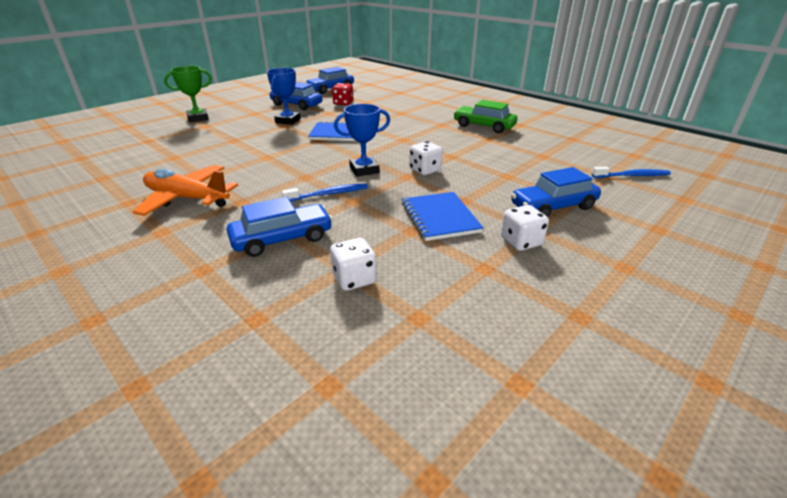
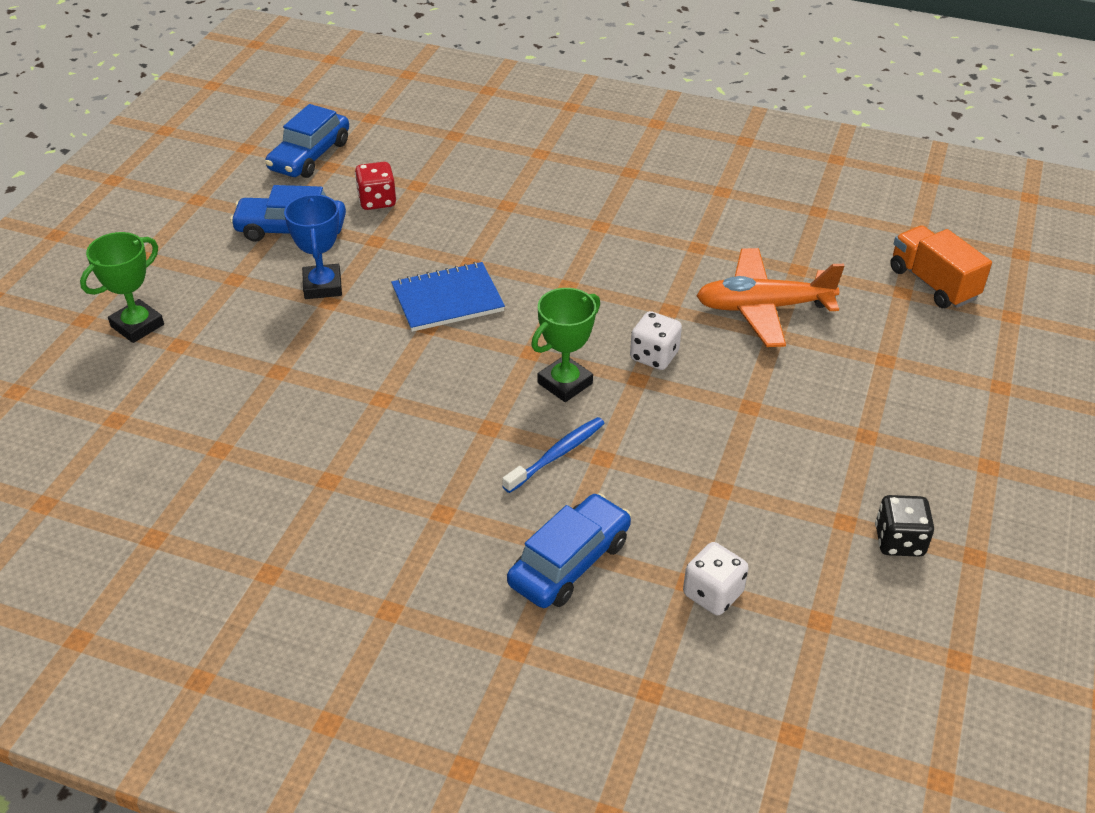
camera: 25 degrees left, 10 degrees up
(187, 198) = (354, 534): orange plane -> orange plane (763, 307)
(364, 170) = (565, 383): blue trophy -> green trophy
(440, 217) = (740, 452): blue notebook -> none
(484, 126) = (669, 211): green car -> none
(519, 289) = (899, 541): none -> black dice
(521, 242) = (861, 463): white dice -> none
(553, 207) = (865, 383): blue car -> none
(632, 176) = (932, 283): blue toothbrush -> orange truck

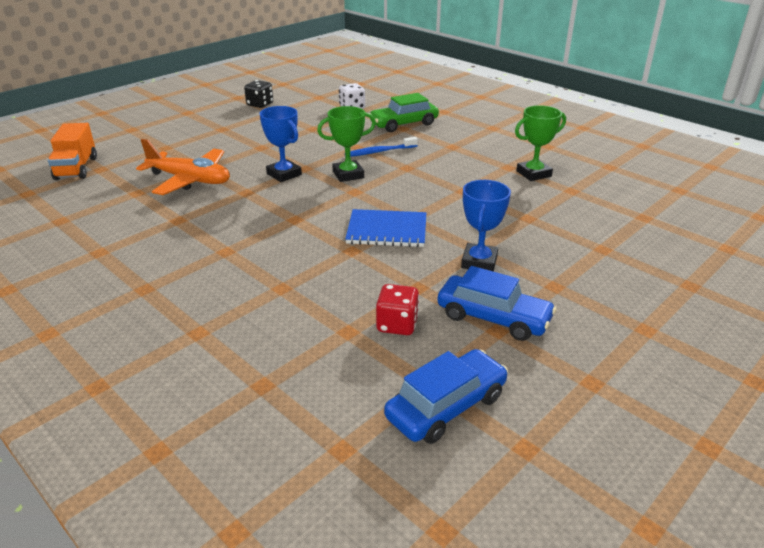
camera: 155 degrees left, 10 degrees down
(137, 325) = (640, 269): green trophy -> green trophy (533, 174)
(570, 562) = (403, 124): blue car -> green car
(654, 356) = (284, 174): white dice -> blue trophy

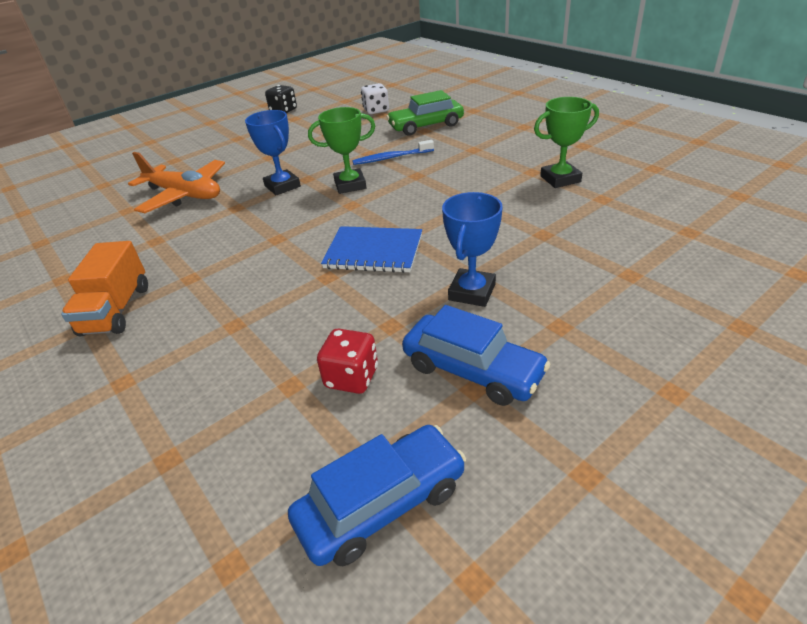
camera: 10 degrees right, 5 degrees up
(76, 168) = (80, 185): orange truck -> orange truck (116, 310)

